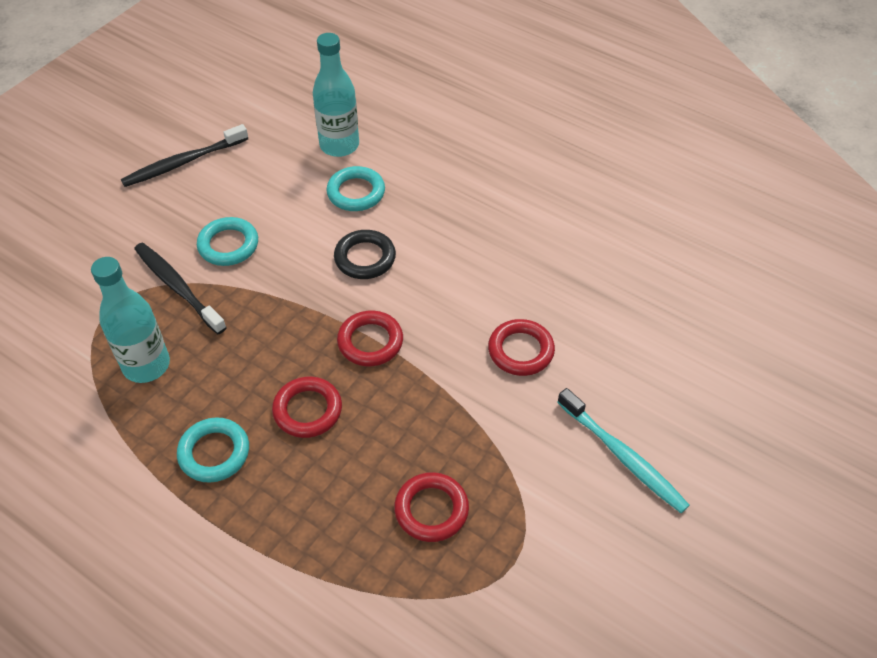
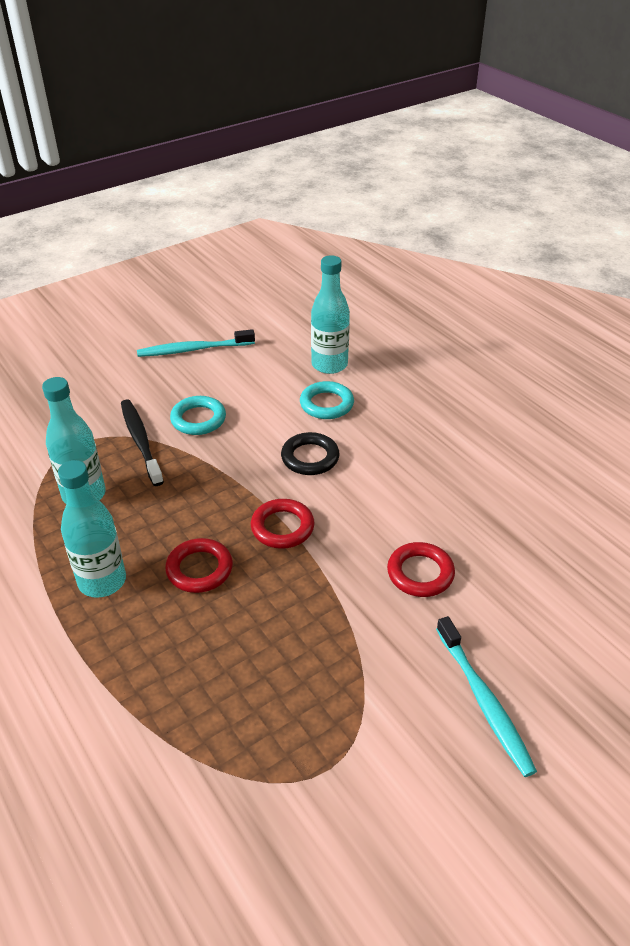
camera: 20 degrees right, 10 degrees down
(183, 162) = (193, 349): black toothbrush -> turquoise toothbrush
(214, 453) = (102, 581): turquoise ring -> turquoise bottle
(431, 510) = (270, 691): red ring -> none

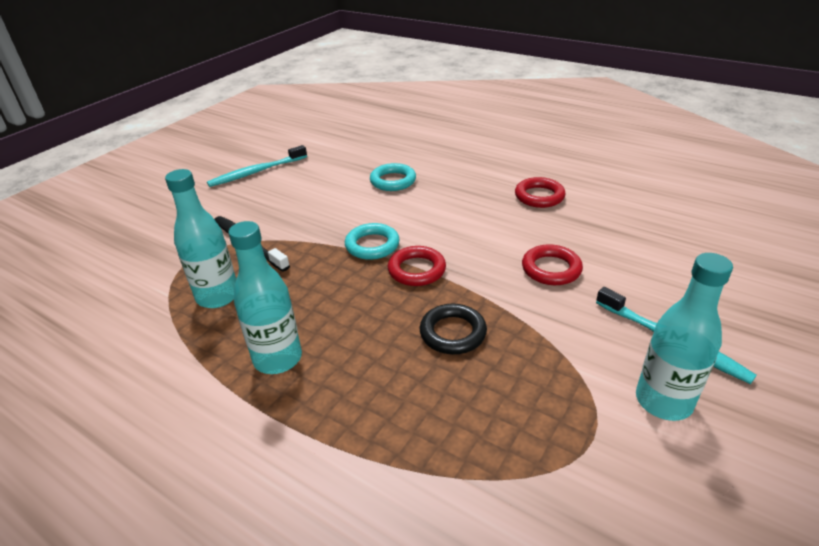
camera: 20 degrees left, 5 degrees down
(198, 419) = (291, 216): turquoise ring -> turquoise ring (372, 245)
(199, 569) = (365, 321): red ring -> red ring (539, 196)
(310, 458) = (405, 217): black ring -> black ring (453, 333)
(329, 365) = (377, 157): turquoise bottle -> turquoise bottle (663, 401)

